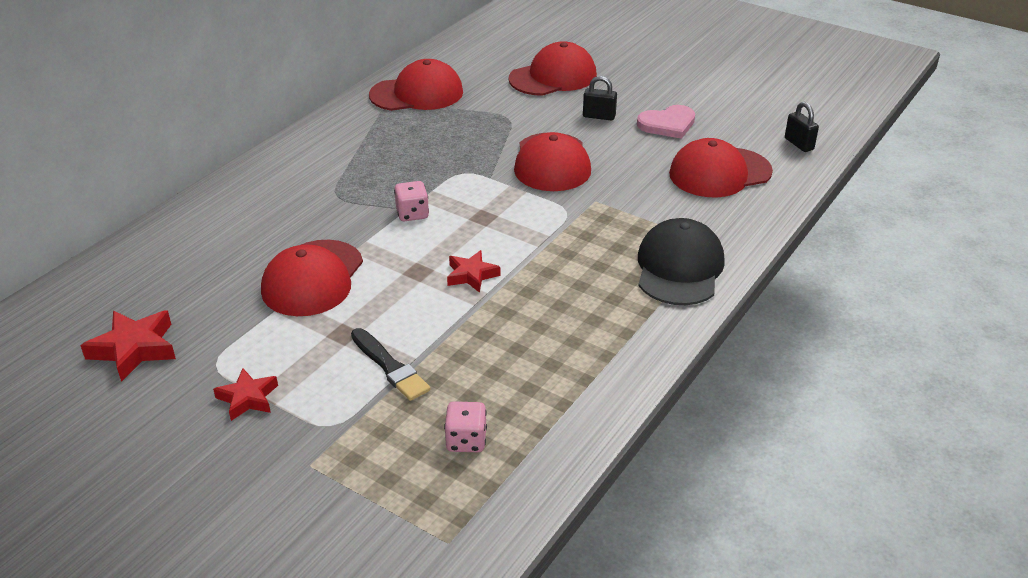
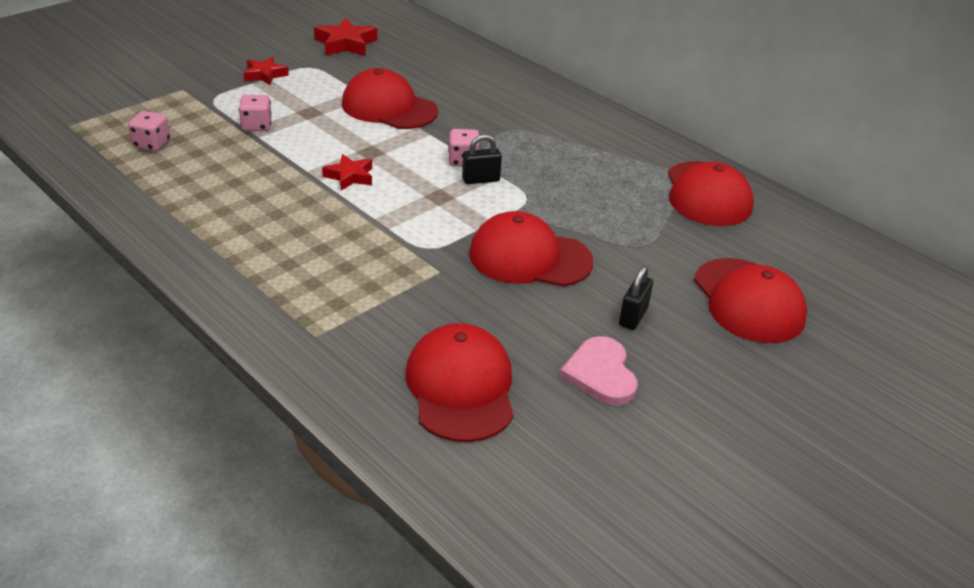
camera: 100 degrees right, 0 degrees up
(390, 367) = (256, 126): black brush -> pink dice
(679, 268) = (286, 298): black cap -> none
(798, 144) = (511, 500): black padlock -> black padlock (480, 180)

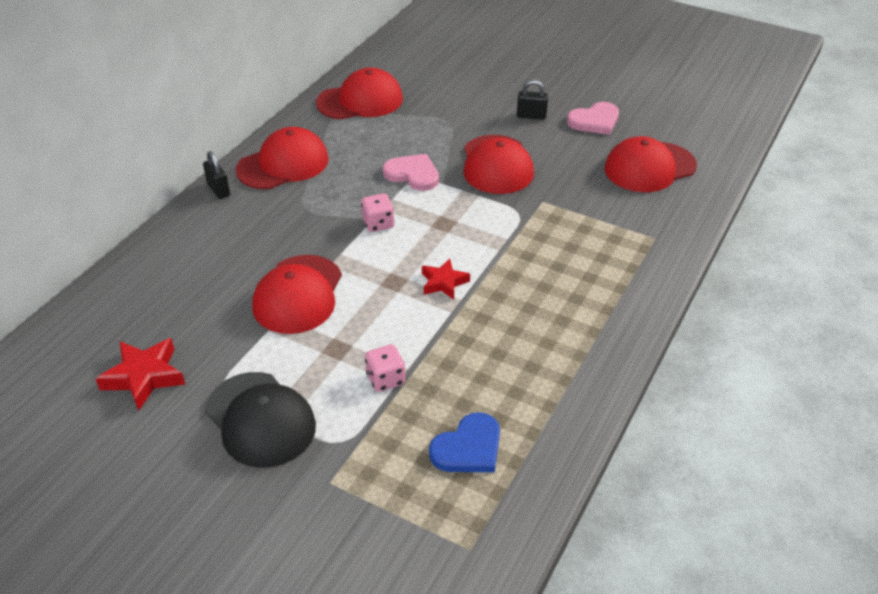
camera: 105 degrees left, 5 degrees up
(152, 144) = (468, 448): pink dice -> blue heart
(265, 75) = (260, 419): red star -> black cap
(480, 180) = (403, 208): black padlock -> black padlock (218, 190)
(538, 197) = (412, 174): none -> pink heart
(748, 301) = (482, 78): red cap -> red cap (283, 164)

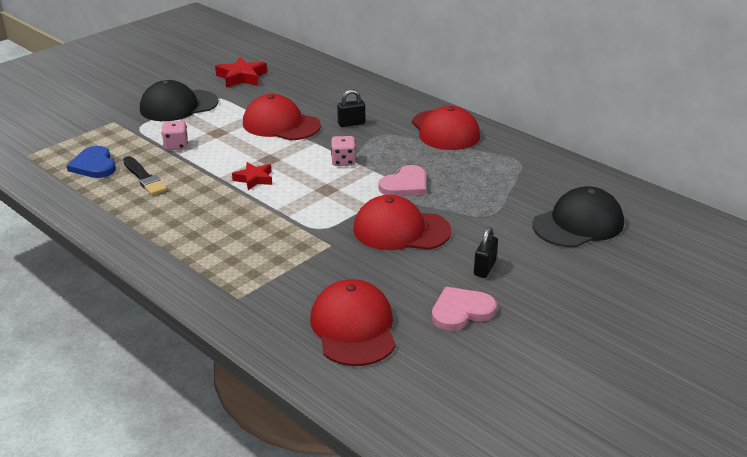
camera: 105 degrees right, 10 degrees down
(218, 190) = (420, 105): black padlock -> black padlock (351, 123)
(360, 101) = (540, 173): red cap -> none
(441, 78) = (578, 224): none -> black cap
(479, 381) = (144, 178): none -> black brush
(594, 121) = (461, 311): pink heart -> pink heart turned 75 degrees clockwise

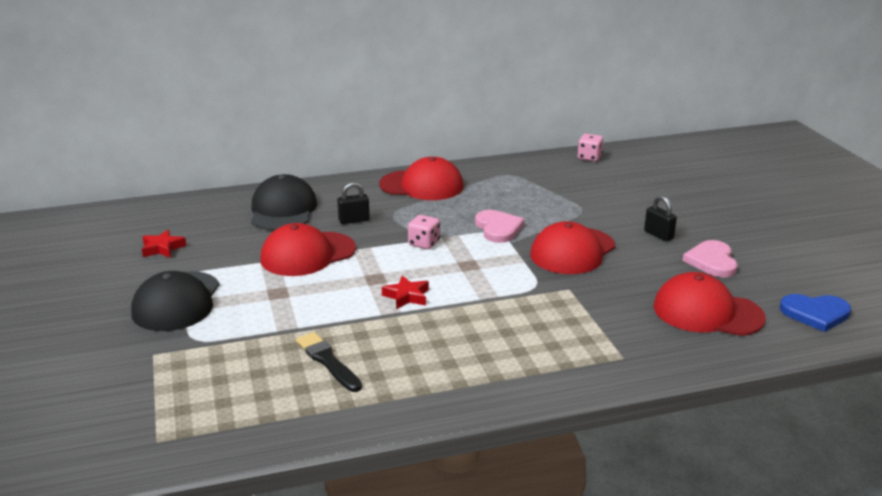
camera: 60 degrees left, 5 degrees down
(94, 165) = (254, 390): blue heart -> blue heart (815, 314)
(144, 178) = (328, 361): black brush -> black brush turned 120 degrees counterclockwise
(176, 146) = (276, 324): pink dice -> pink dice (589, 157)
(241, 77) = (162, 248): red star -> red star, size x0.66
(351, 123) = (354, 220): black padlock -> black padlock turned 60 degrees clockwise
(578, 224) = (624, 184): black cap -> black cap (283, 210)

